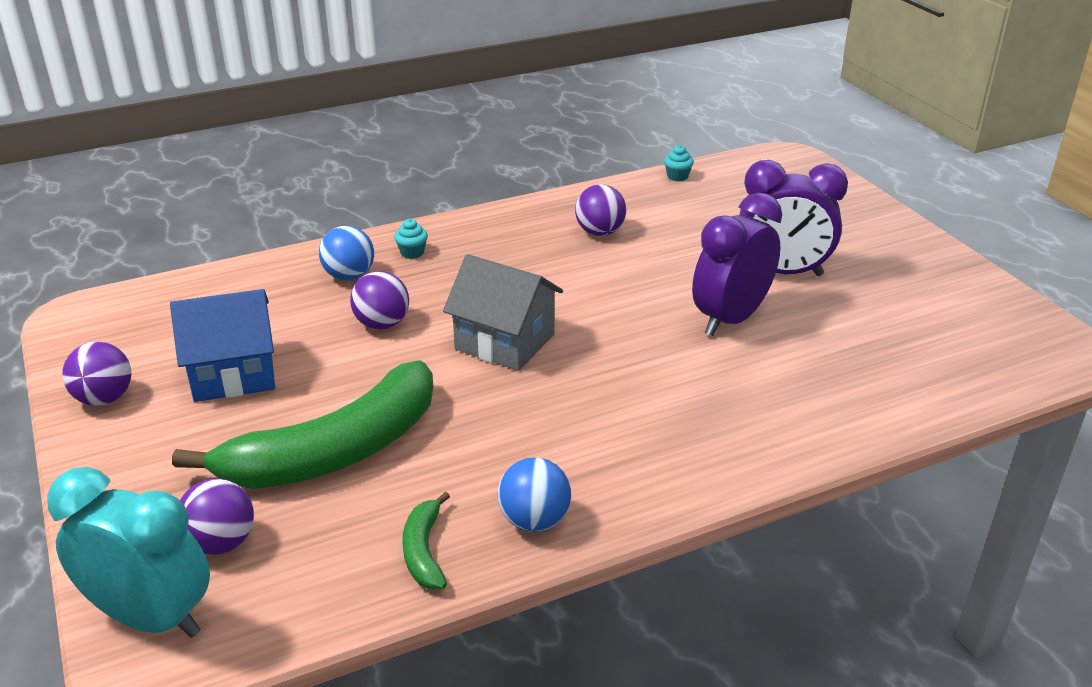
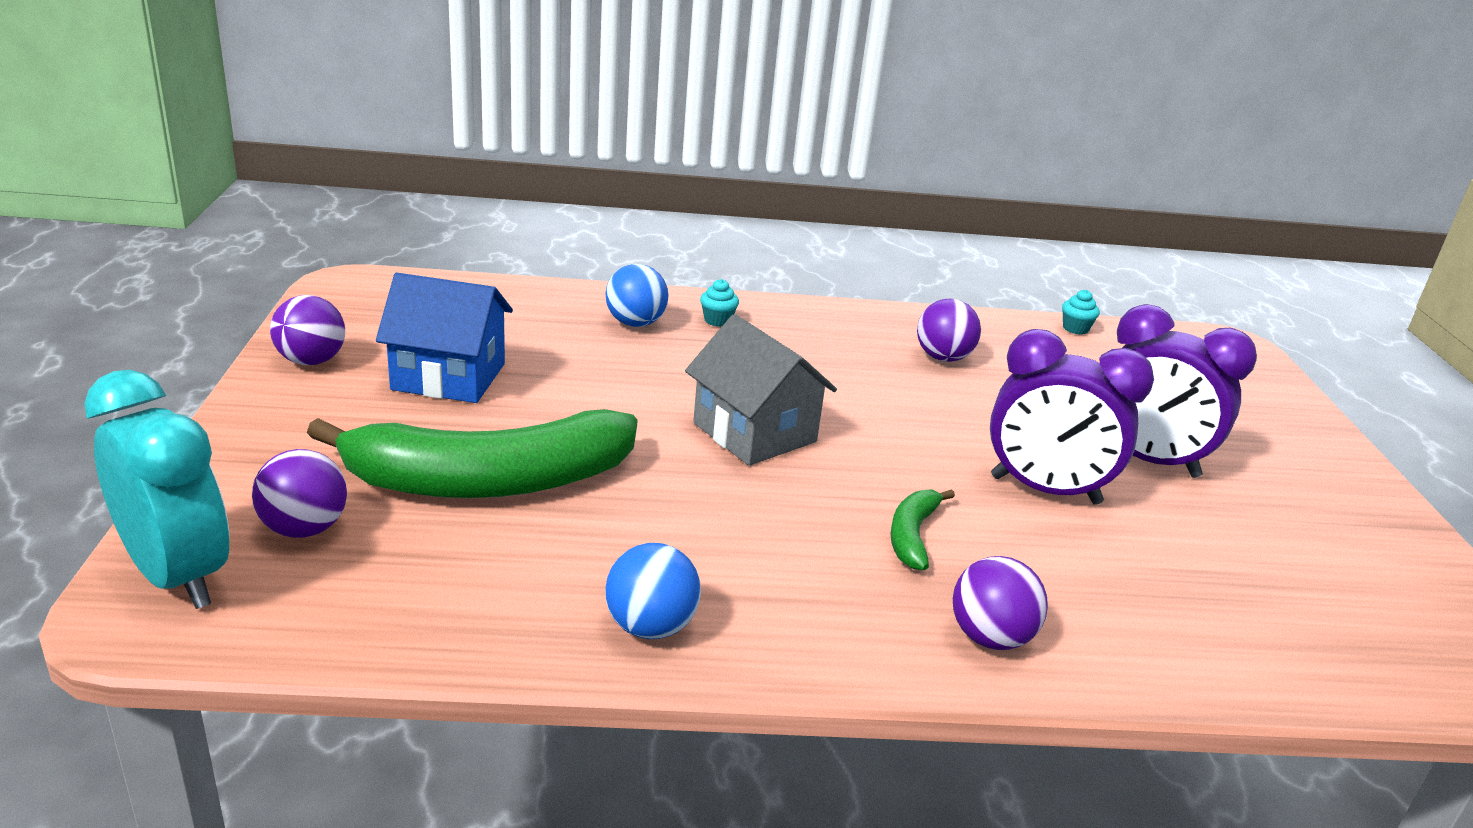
camera: 20 degrees right, 5 degrees down
(382, 324) = (634, 376): purple ball -> purple ball (990, 637)
(424, 551) = (502, 614): green banana -> green banana (912, 535)
(730, 319) = (1045, 490): purple clock -> purple clock turned 135 degrees counterclockwise

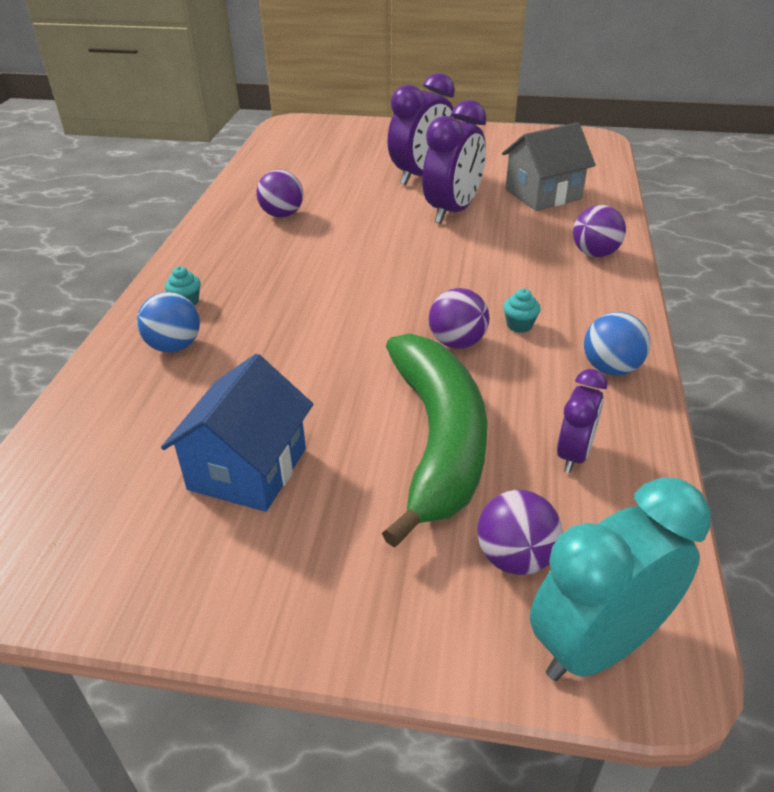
camera: 75 degrees left, 10 degrees up
(311, 361) = (180, 585): purple ball -> purple ball (457, 342)
(463, 579) = (573, 454): none -> purple clock
(754, 432) = (375, 303): grey house -> grey house (543, 194)
(912, 535) = (502, 261): green banana -> none
(1075, 328) = (255, 163): turquoise cupcake -> turquoise cupcake (519, 325)

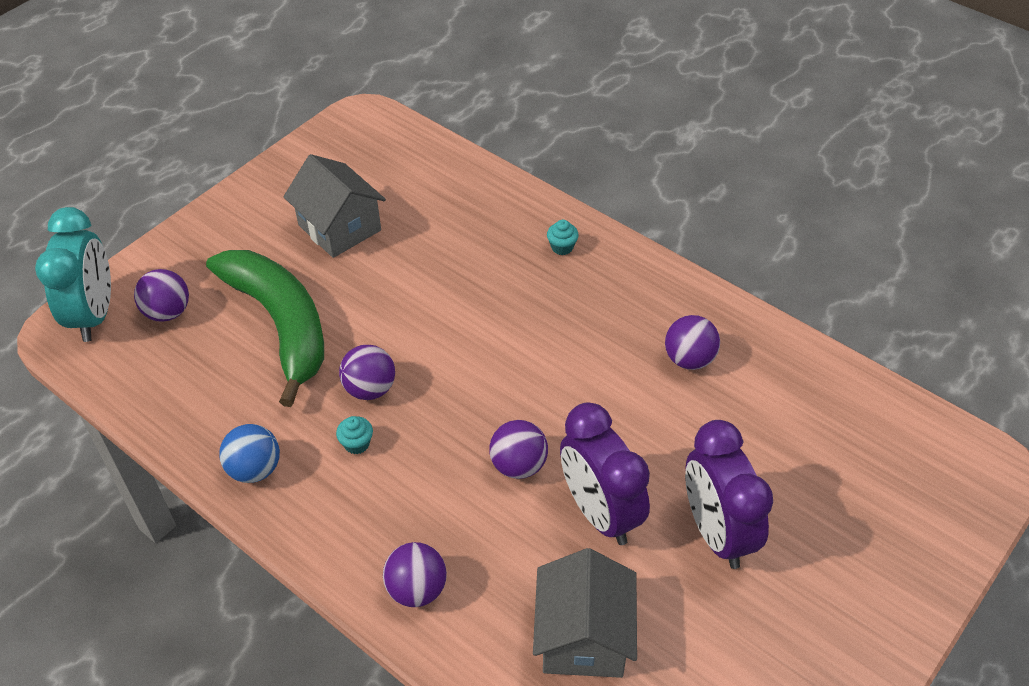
camera: 120 degrees right, 10 degrees up
(174, 346) = (501, 226): blue ball -> none
(248, 469) = (339, 228): blue house -> grey house
(438, 440) = (280, 324): green banana -> green banana turned 150 degrees counterclockwise
(451, 249) = (518, 465): none -> purple ball
(573, 454) = (203, 386): purple clock -> none

